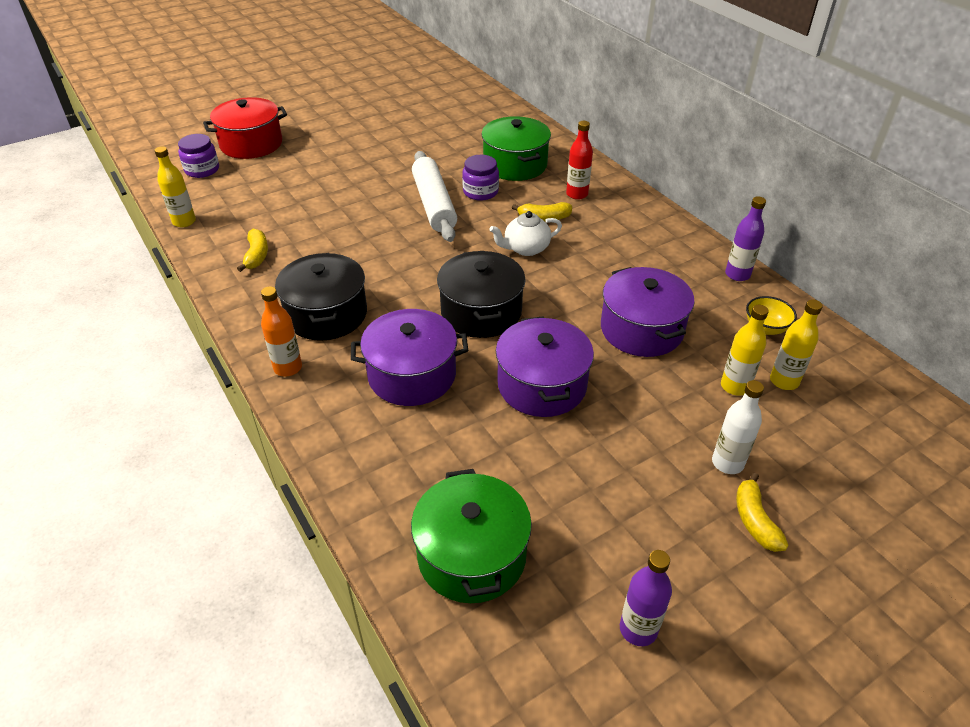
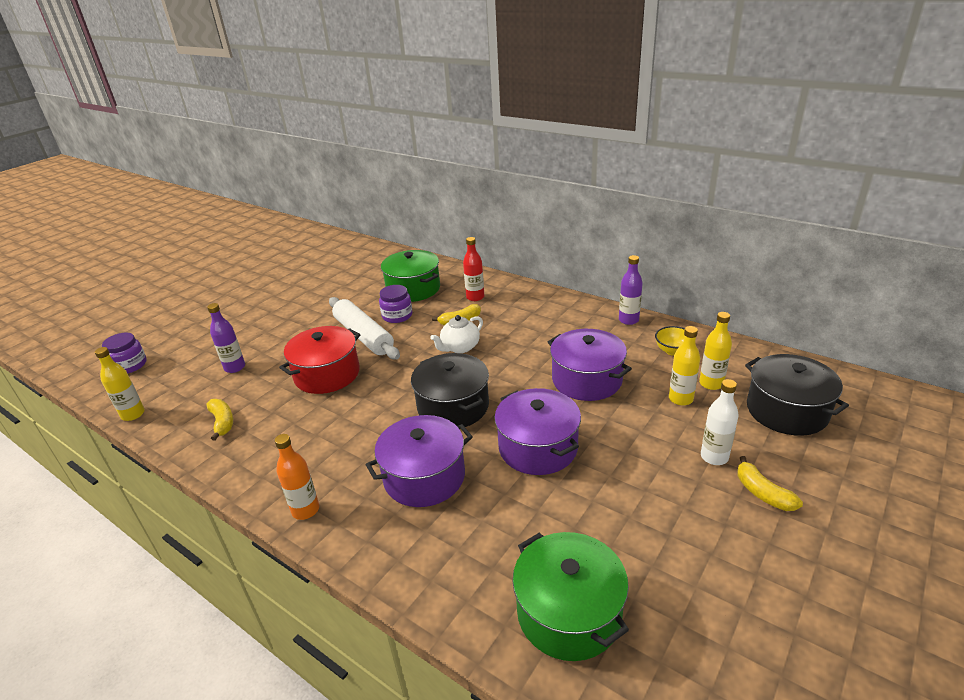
camera: 20 degrees left, 10 degrees down
(251, 144) = (168, 332): red pot -> red pot (327, 374)
(326, 314) = (317, 451): black pot -> black pot (786, 411)
(638, 629) = (740, 617): purple bottle -> purple bottle (235, 367)

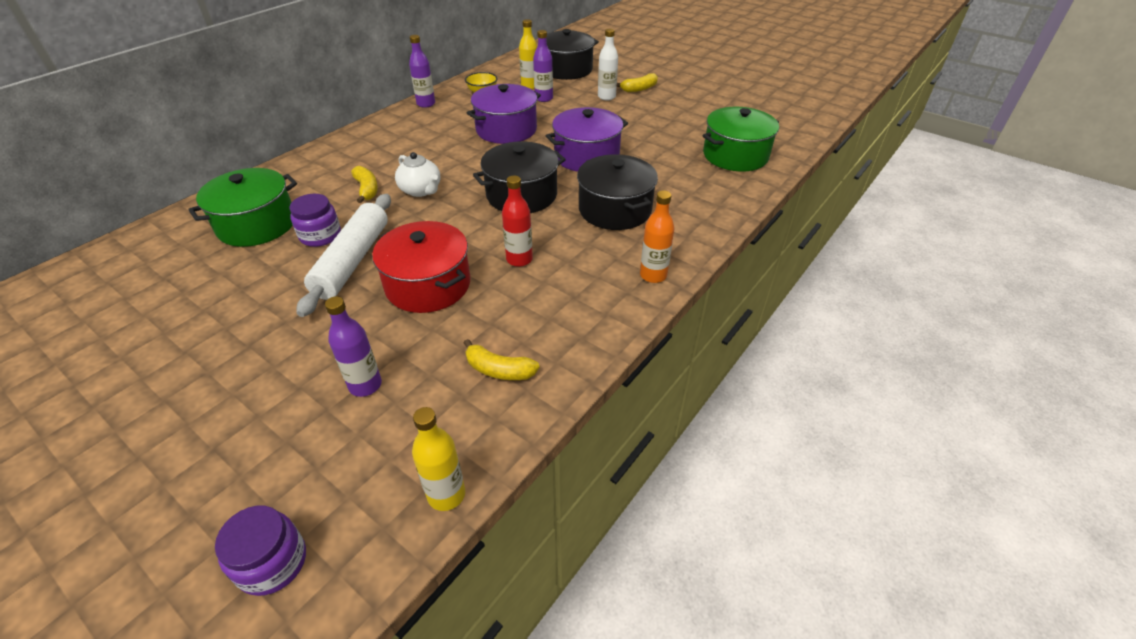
camera: 90 degrees left, 10 degrees up
(222, 422) = (499, 370): yellow banana -> yellow banana turned 135 degrees counterclockwise
(363, 335) = (352, 261): white rolling pin -> white rolling pin turned 45 degrees counterclockwise
(424, 477) = (614, 209): purple pot -> black pot
(475, 297) = (319, 179): red bottle -> red bottle (519, 259)
(680, 399) = (544, 98): yellow bottle -> purple bottle

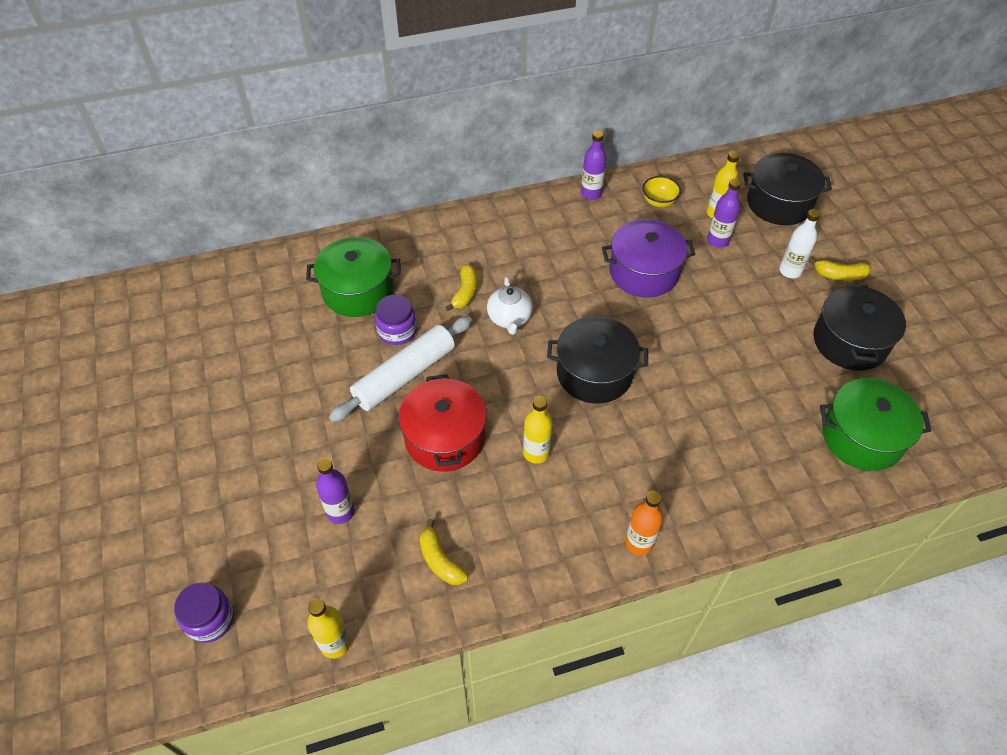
camera: 35 degrees right, 10 degrees up
(519, 259) = (536, 453): red bottle -> yellow bottle
(586, 156) = (696, 353): purple pot -> none
(614, 209) = (668, 441): black pot -> black pot (850, 342)

